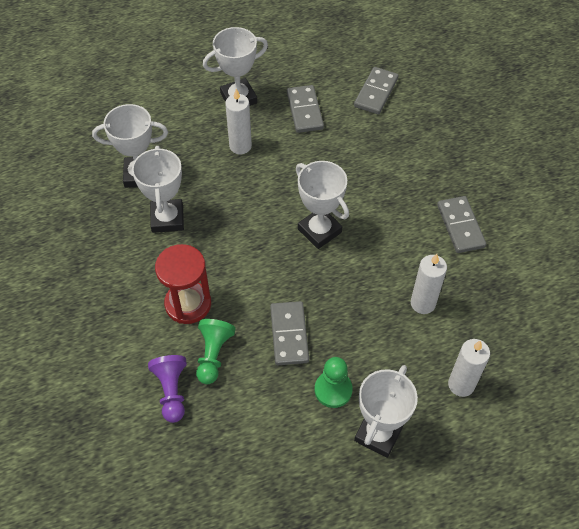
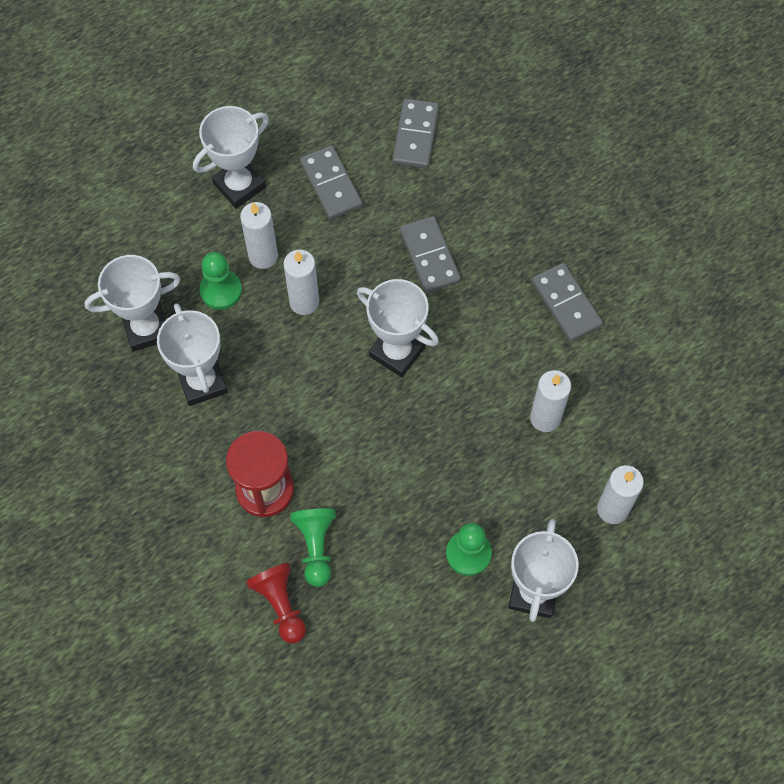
camera: 15 degrees left, 10 degrees up
(171, 391) = (281, 605): purple pawn -> red pawn
(202, 161) = (221, 290): none -> green pawn
(260, 182) = (304, 302): none -> white candle
(289, 334) = (398, 498): grey domino -> grey domino (429, 256)

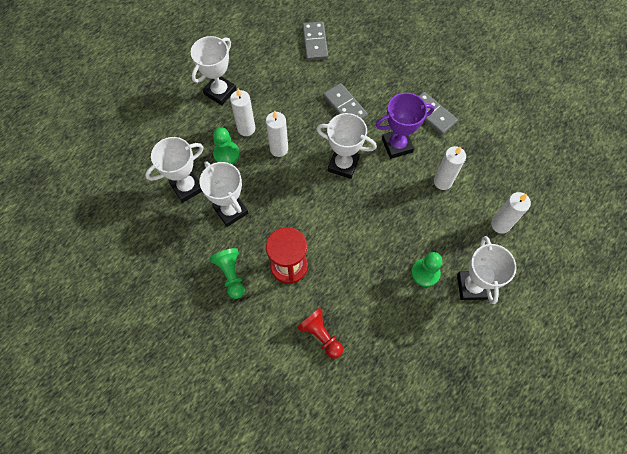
camera: 15 degrees left, 0 degrees up
(316, 547) = (331, 293): green pawn -> green pawn (231, 275)
(331, 184) = (274, 79): grey domino -> none
(492, 341) = (397, 145): none -> purple trophy

